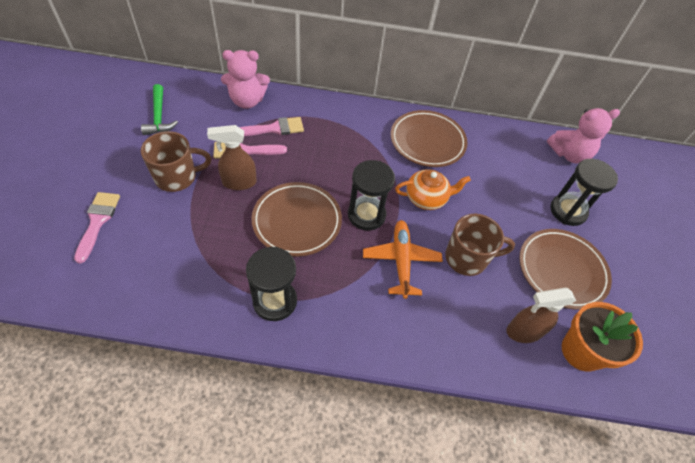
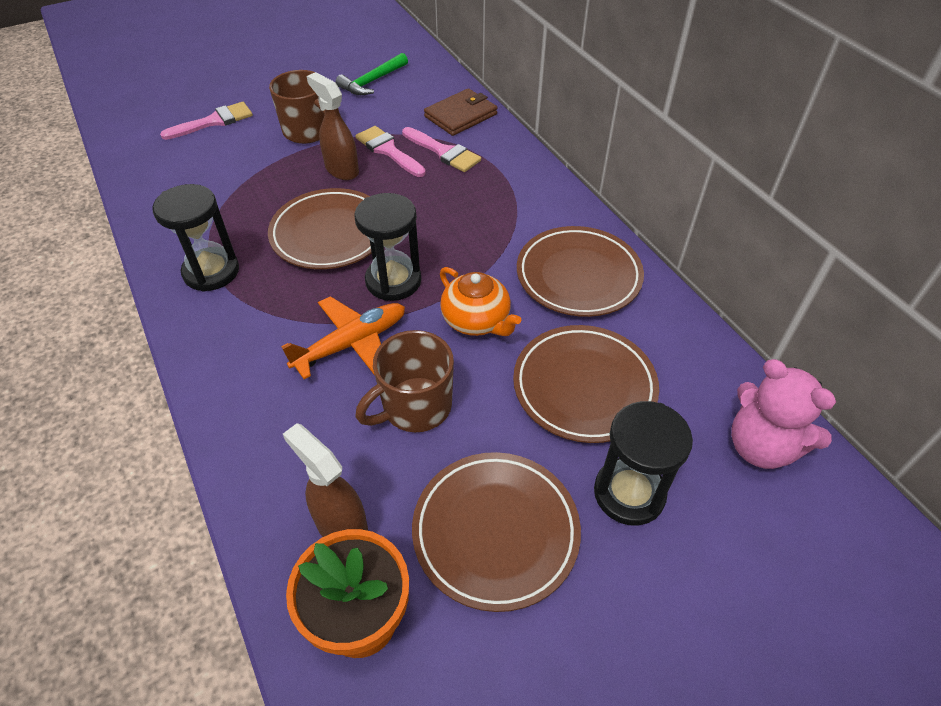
camera: 60 degrees right, 5 degrees down
(247, 101) = (461, 115): pink teddy bear -> brown wallet
(467, 258) = (415, 407): brown mug -> brown mug turned 90 degrees clockwise
(500, 187) = (584, 387): none -> brown plate

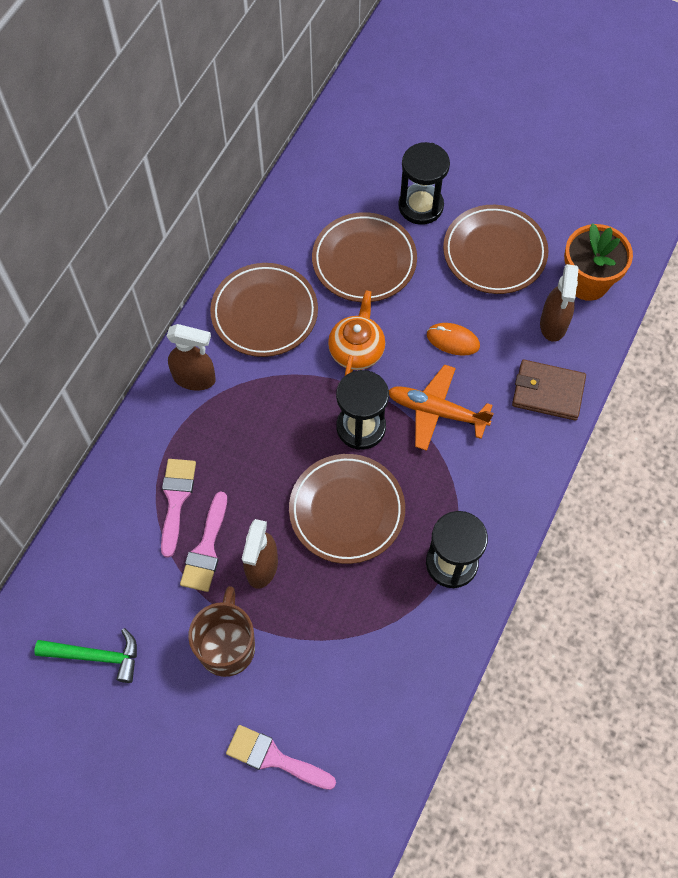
camera: 125 degrees left, 15 degrees up
(415, 407) = (453, 340): brown mug -> orange mouse
(461, 115) = (105, 524): brown wallet -> brown wallet (548, 392)
(544, 203) = (195, 378): none -> brown spray bottle
(761, 446) = (338, 160): pink teddy bear -> none

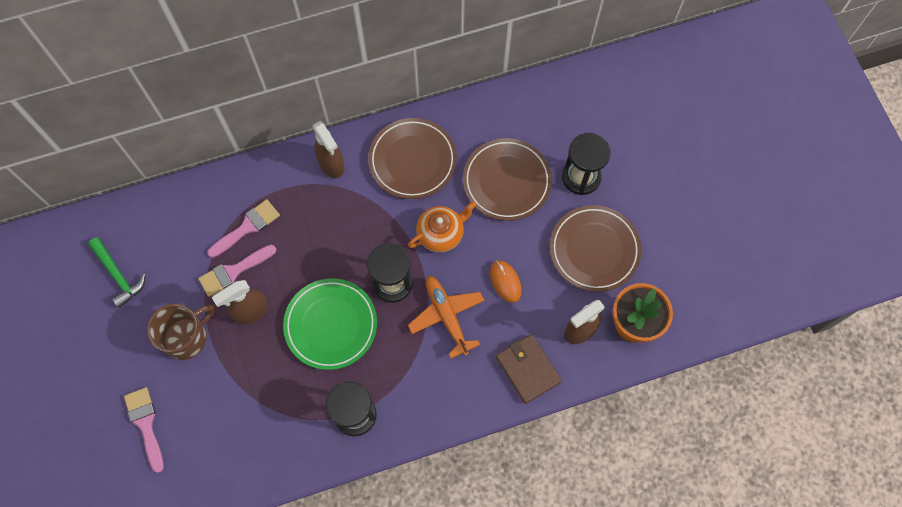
camera: 45 degrees right, 5 degrees up
(347, 511) = (331, 325): brown plate -> green plate

